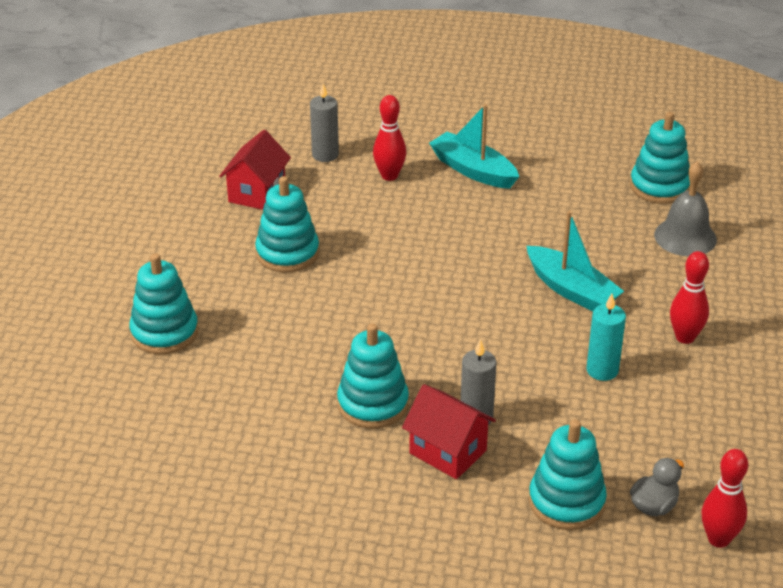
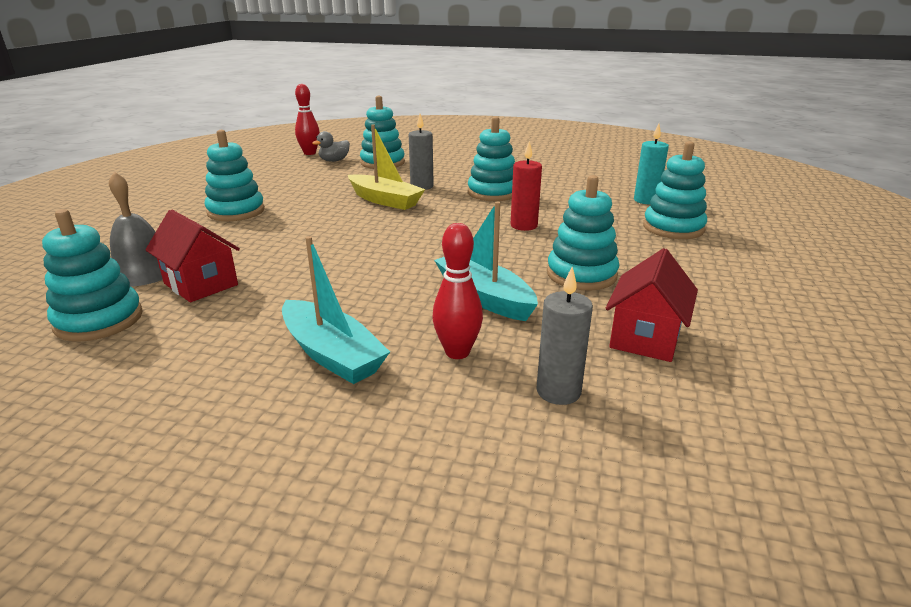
camera: 175 degrees left, 10 degrees down
(335, 327) = (524, 226): none -> red candle
(447, 452) = (445, 177): red house -> red house (201, 284)
(514, 374) = (385, 200): none -> yellow boat
(571, 290) = (302, 238): turquoise boat -> turquoise boat (484, 297)
(602, 370) = (318, 200): turquoise candle -> turquoise candle (646, 200)
(685, 337) = (236, 211): red bowling pin -> turquoise stacking toy

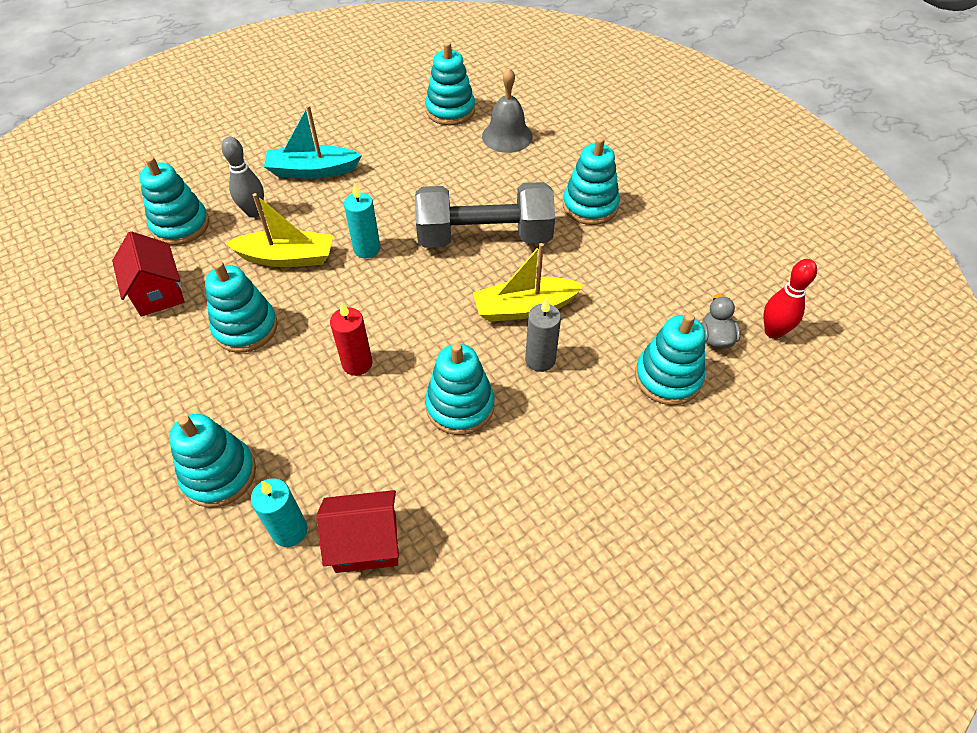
camera: 130 degrees right, 25 degrees up
(201, 284) = (456, 152): red house -> red house (366, 543)
(326, 232) = (484, 237): none -> grey dumbbell
(412, 267) = (367, 249): none -> turquoise candle
(457, 352) = (254, 212): red bowling pin -> grey bowling pin
(484, 297) = (287, 257): turquoise boat -> yellow boat
(558, 391) = (180, 225): grey candle -> turquoise stacking toy

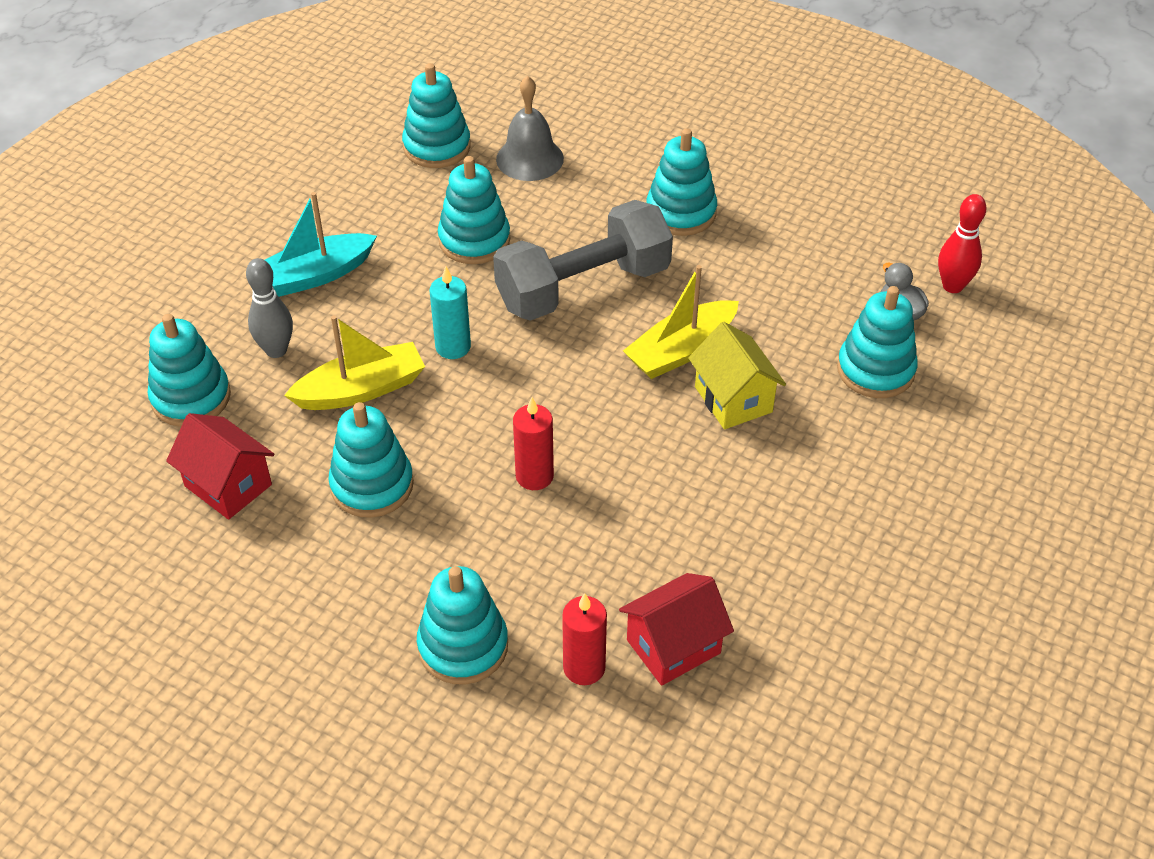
camera: 25 degrees left, 5 degrees down
(290, 531) = (584, 668): turquoise candle -> red candle
(460, 406) = (679, 477): turquoise stacking toy -> turquoise stacking toy (474, 240)
(540, 360) = (733, 399): grey candle -> yellow house

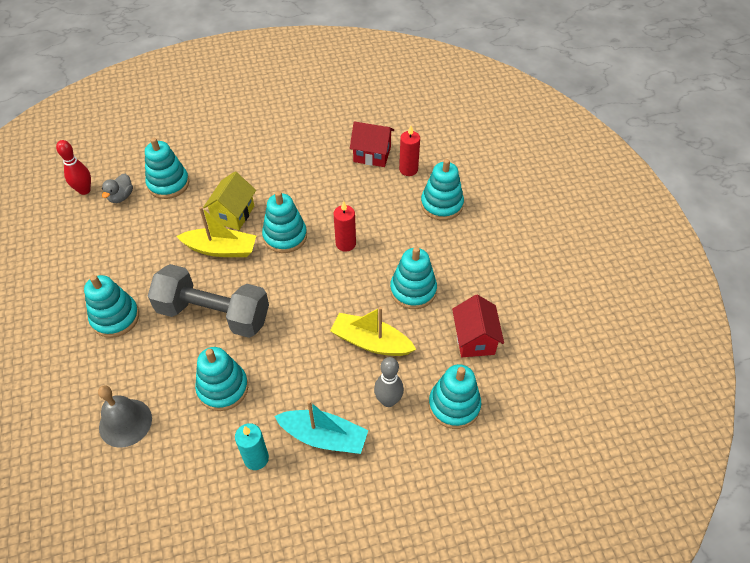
camera: 135 degrees left, 5 degrees up
(437, 147) = (155, 482): turquoise stacking toy -> turquoise stacking toy (285, 236)
(453, 347) = (307, 331): turquoise candle -> turquoise candle (256, 458)

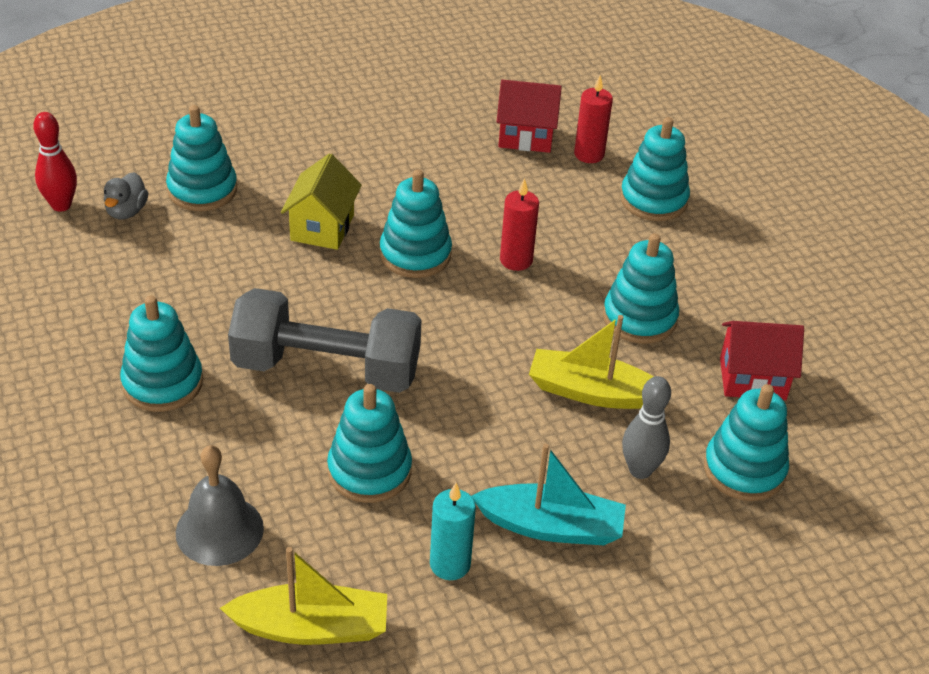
camera: 10 degrees left, 10 degrees down
(221, 249) = (315, 277): yellow boat -> yellow boat (312, 627)
(474, 339) = (752, 379): red house -> red house turned 75 degrees counterclockwise

